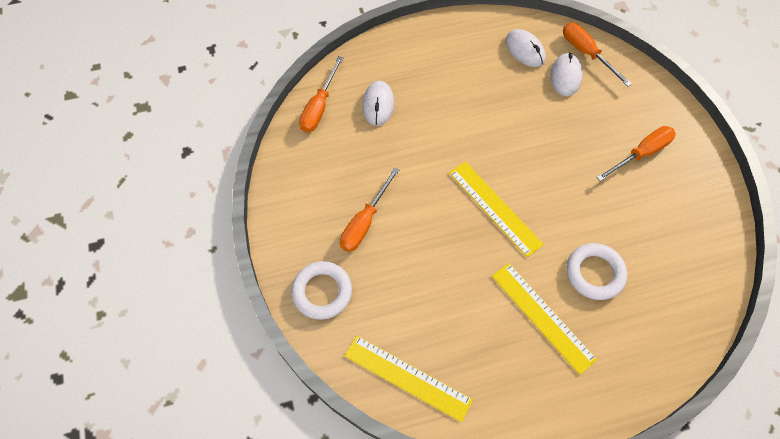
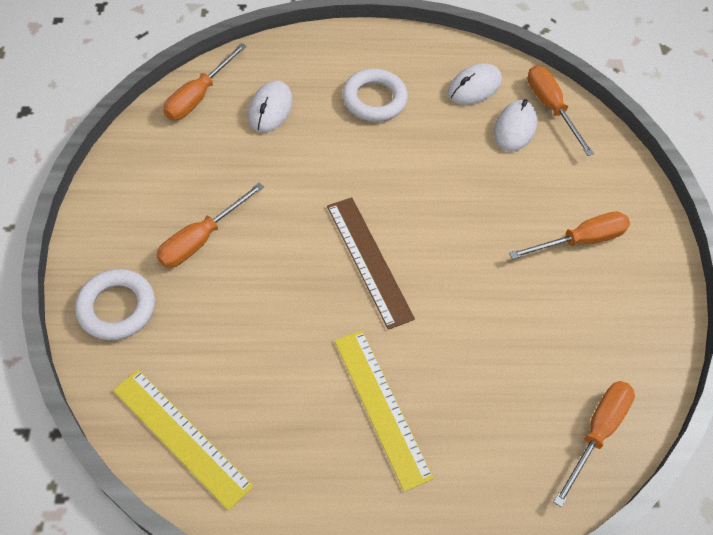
camera: 10 degrees right, 5 degrees down
(494, 208) = (369, 261): yellow ruler -> brown ruler
(525, 50) = (474, 87): white mouse -> white mouse turned 75 degrees clockwise
(594, 273) = (468, 370): white ring -> white ring (374, 99)
(698, 296) = (596, 433): none -> orange screwdriver

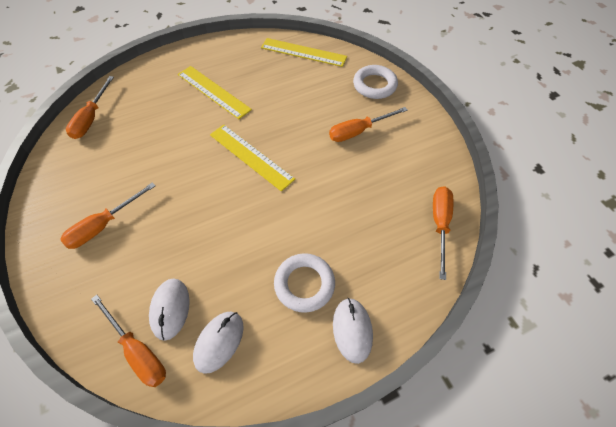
camera: 160 degrees right, 0 degrees up
(201, 239) = (358, 131): orange screwdriver -> orange screwdriver turned 135 degrees counterclockwise
(270, 109) = (380, 237): white mouse -> white mouse (352, 330)
(369, 261) = (251, 156): brown ruler -> yellow ruler

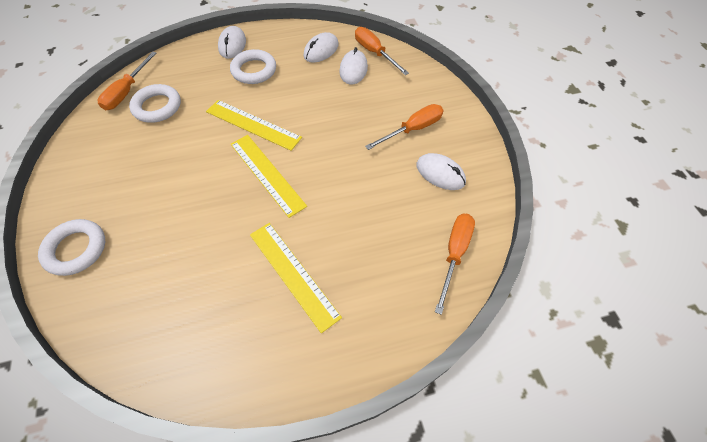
camera: 170 degrees left, 0 degrees up
(85, 180) = (440, 173): none -> white mouse
(303, 52) = (137, 335): yellow ruler -> yellow ruler (253, 124)
(358, 131) = (139, 186): orange screwdriver -> none
(393, 210) = (157, 107): none -> white ring

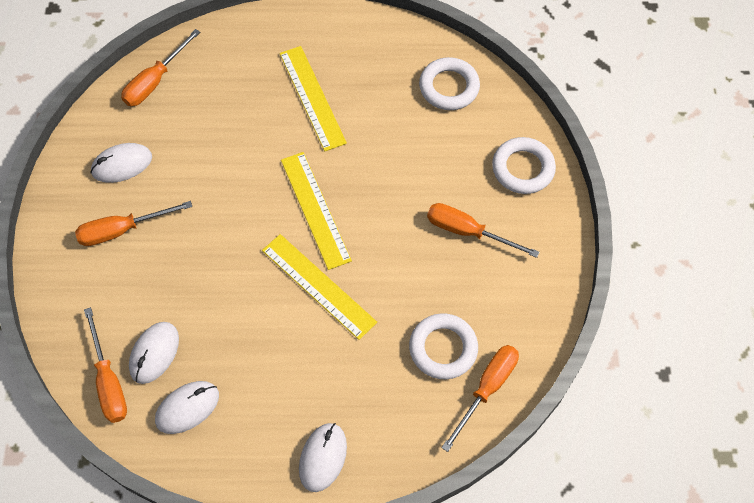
camera: 165 degrees left, 5 degrees up
(134, 184) = (468, 232): none -> orange screwdriver
(254, 70) = (299, 388): white ring -> white ring (449, 87)
(440, 173) = (122, 164): white mouse -> white mouse turned 75 degrees counterclockwise

